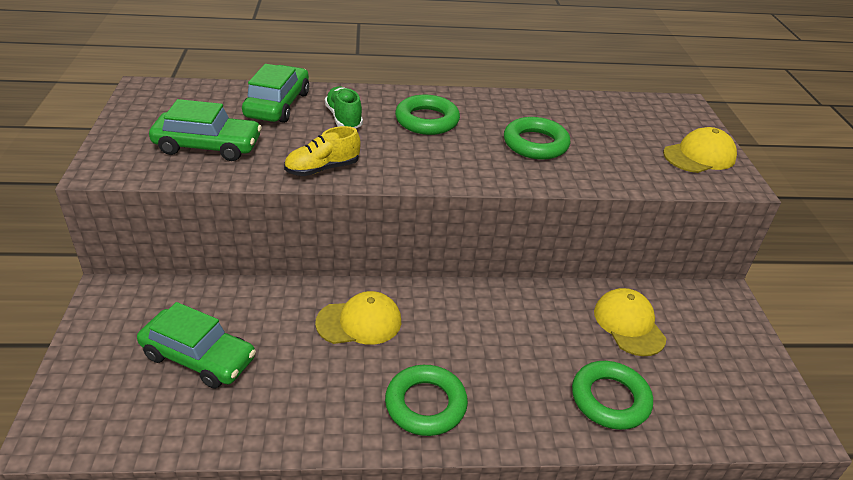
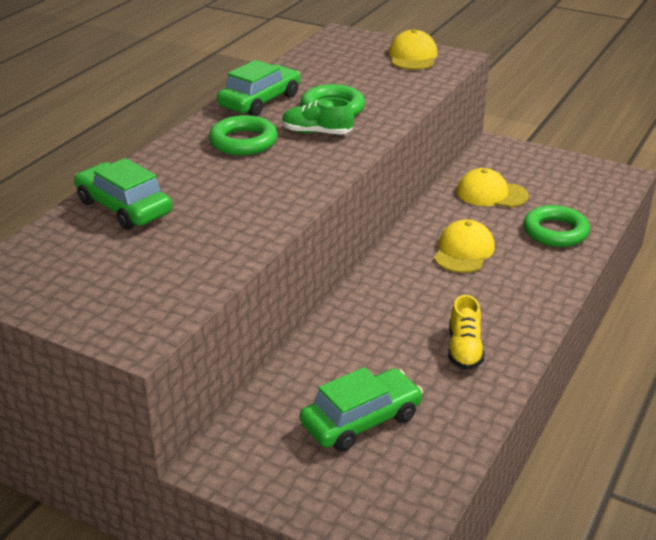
camera: 55 degrees left, 5 degrees down
(208, 146) = (162, 265): green car -> green car (260, 101)
(322, 169) = (270, 213): yellow shoe -> yellow shoe (464, 349)
(344, 118) = (193, 180): green shoe -> green shoe (317, 132)
(359, 322) = (388, 315): yellow cap -> yellow cap (463, 251)
(425, 404) = (505, 313): green ring -> none

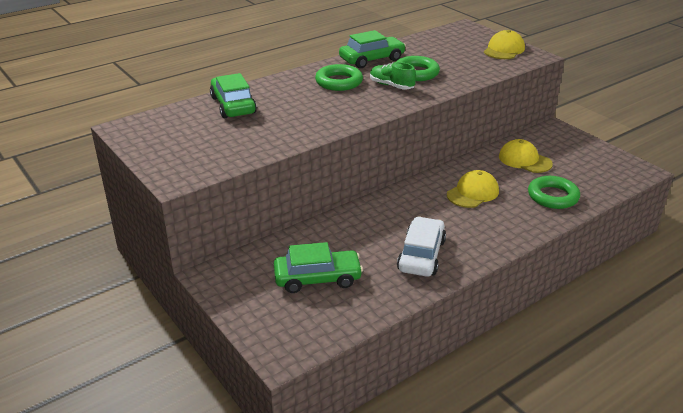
camera: 25 degrees right, 0 degrees up
(464, 349) = (421, 255): yellow shoe -> white car

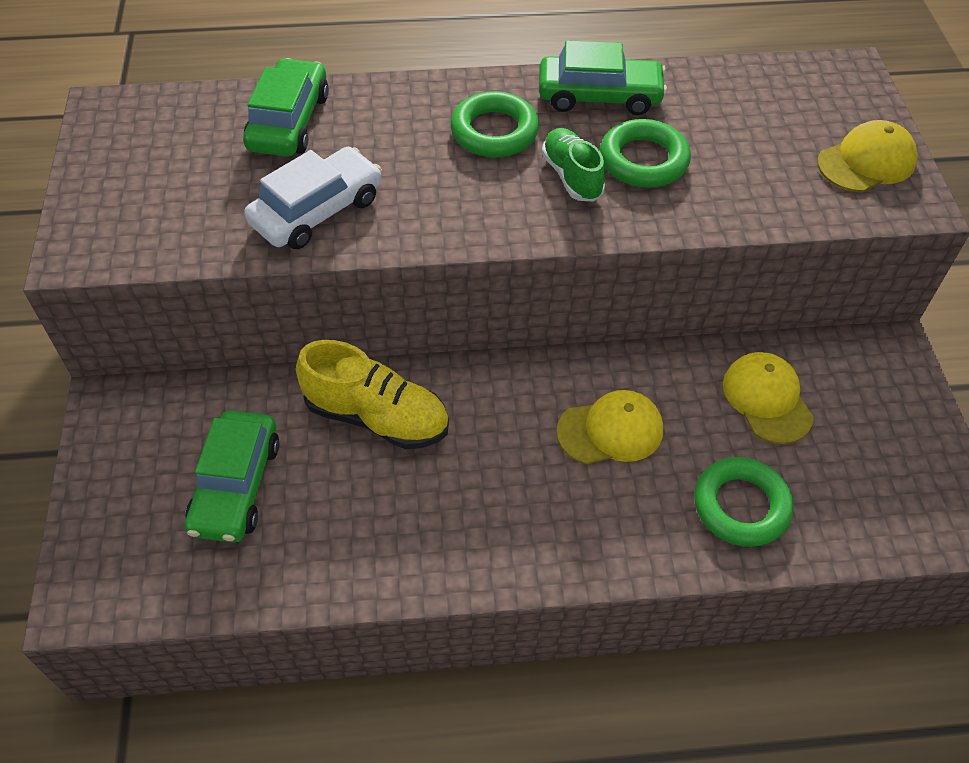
camera: 30 degrees right, 20 degrees up
(317, 278) = (236, 485): green car -> green car turned 75 degrees clockwise
(360, 227) = (376, 417): none -> yellow shoe
(421, 255) = (416, 520): white car -> white car (317, 211)

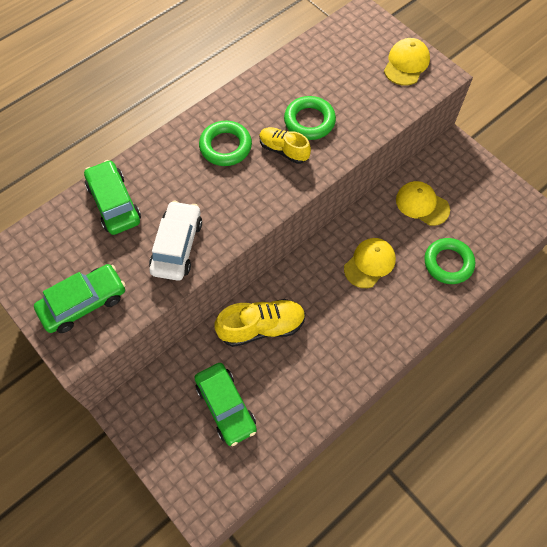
camera: 35 degrees left, 10 degrees up
(572, 176) = (284, 150): green shoe -> yellow shoe
(599, 96) = (259, 95): green car -> green car (83, 303)

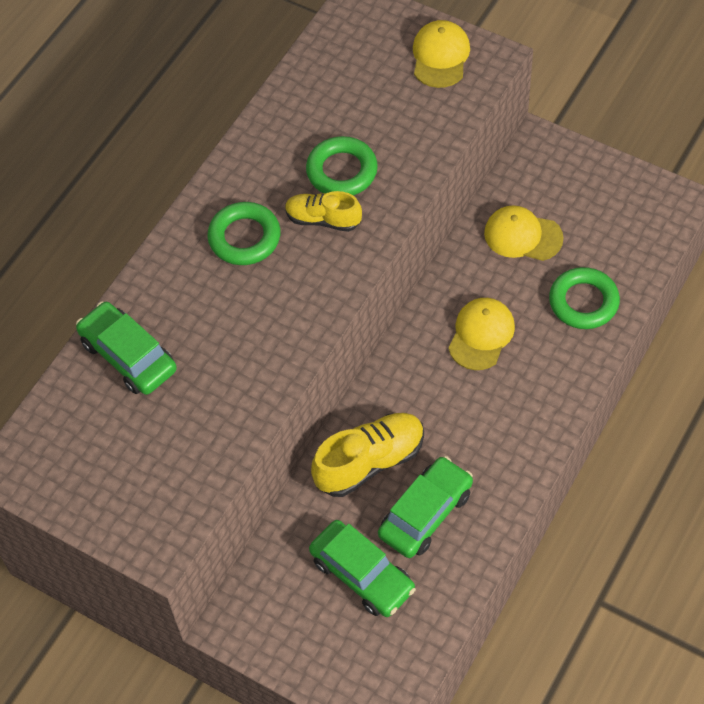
camera: 15 degrees left, 5 degrees down
(83, 303) = (145, 490): green car -> green car (425, 513)
(177, 246) = (235, 383): white car -> none

